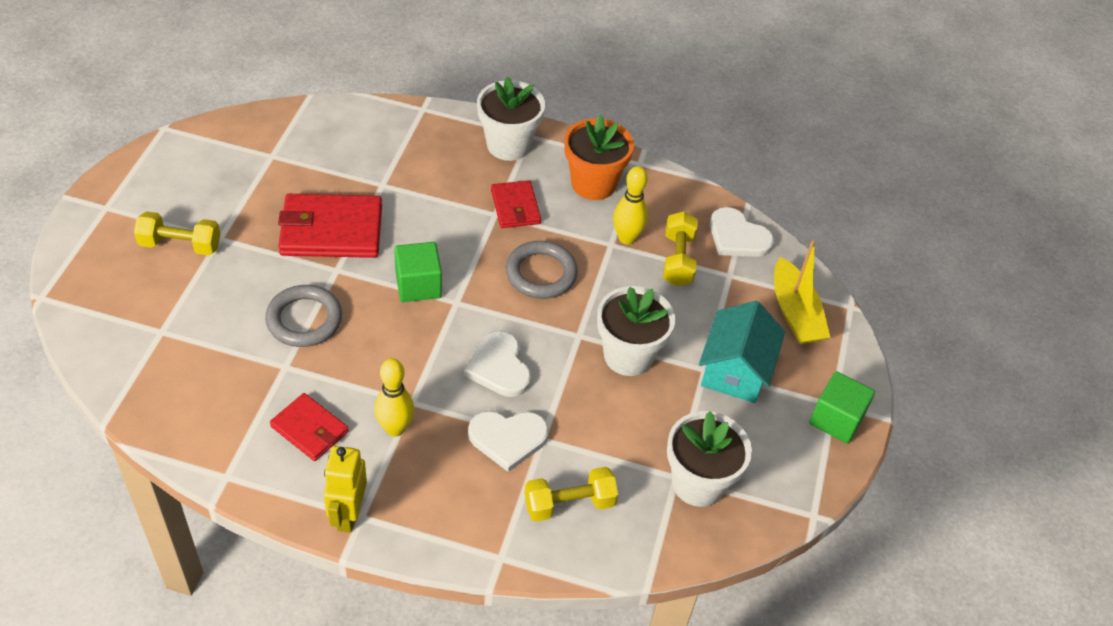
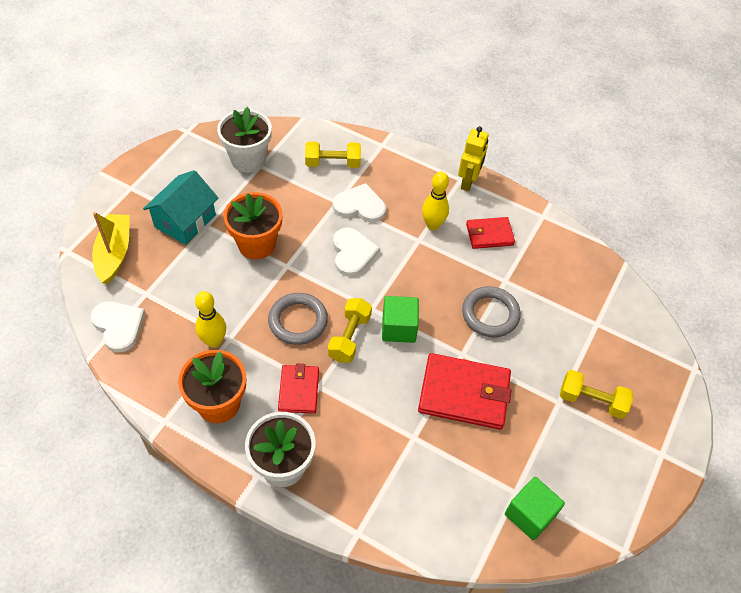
camera: 165 degrees left, 5 degrees up
(310, 429) = (489, 234): red wallet -> red wallet turned 60 degrees counterclockwise
(628, 355) = (256, 244): white flower pot -> orange flower pot
(678, 259) = (181, 314): yellow dumbbell -> yellow dumbbell (349, 337)
(836, 419) = (136, 178): green cube -> green cube (530, 514)

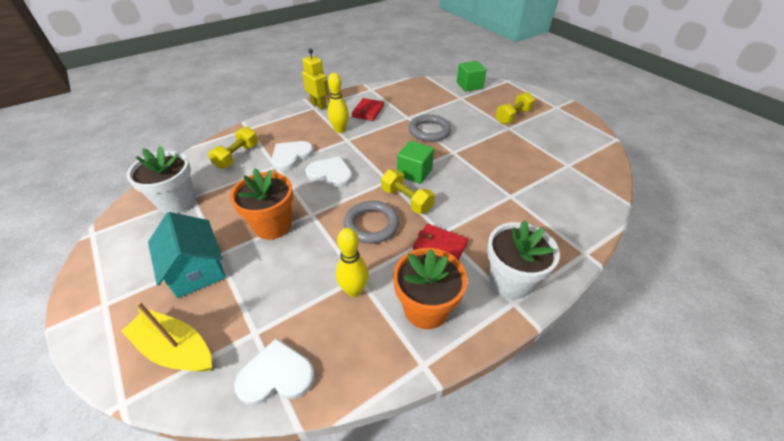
camera: 60 degrees left, 10 degrees down
(464, 393) = (485, 161): red wallet -> none
(530, 514) = (586, 165): green cube -> green cube (469, 86)

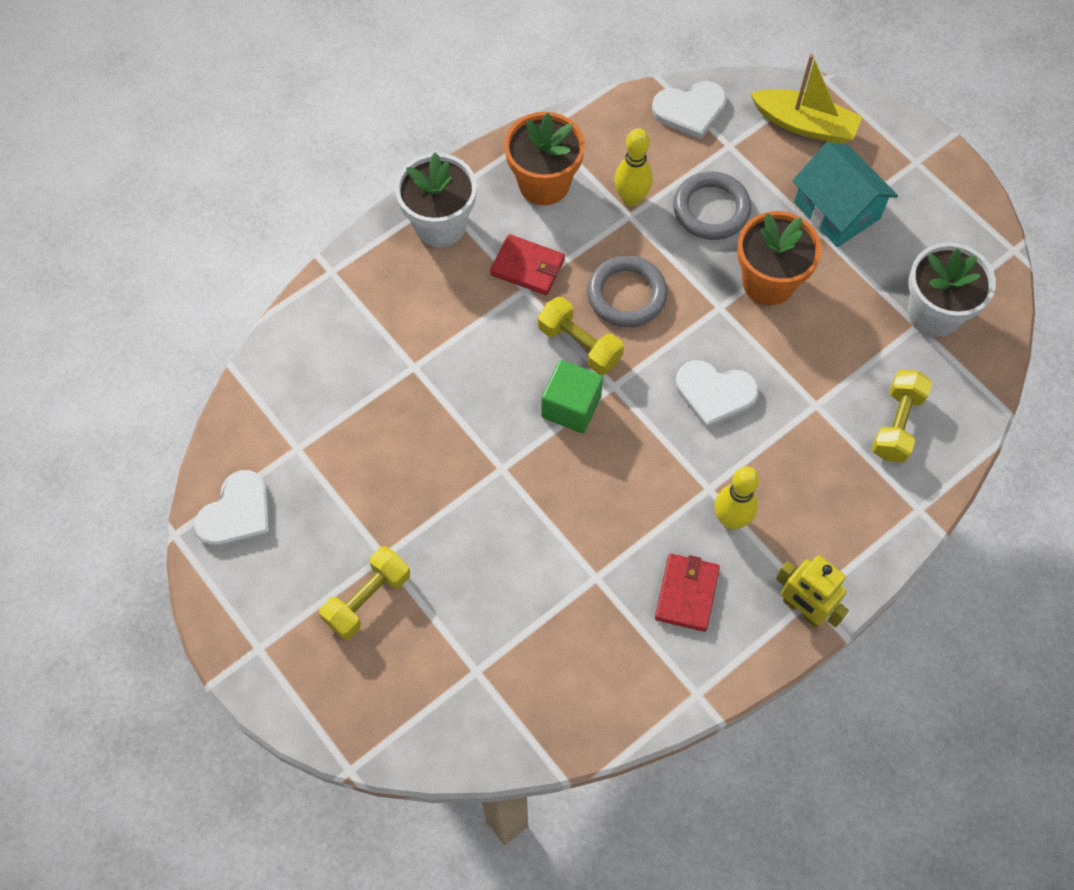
camera: 175 degrees right, 20 degrees up
(291, 156) = (799, 432): white heart -> white heart (237, 513)
(429, 131) = (548, 531): grey ring -> grey ring (711, 209)
(469, 86) = (451, 733): green cube -> none

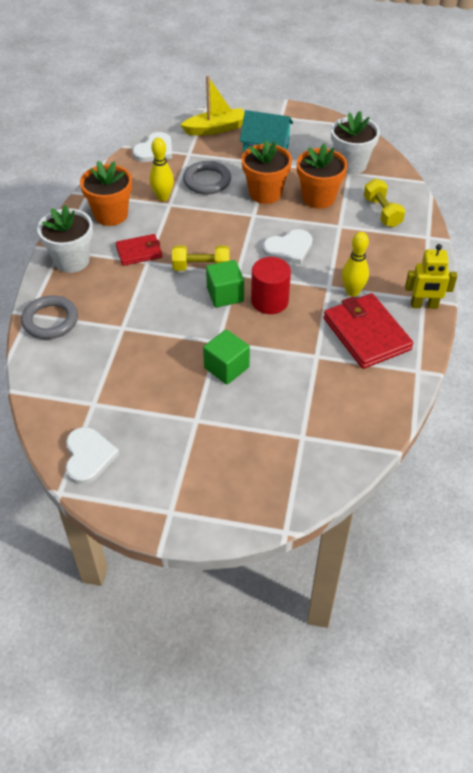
camera: 40 degrees left, 15 degrees down
(367, 599) = (208, 445): yellow dumbbell -> none
(478, 512) = (226, 367): none -> green cube
(615, 456) = (269, 301): none -> red cylinder
(626, 294) = (202, 235): grey ring -> grey ring (50, 320)
(686, 593) = (366, 334): red wallet -> red wallet, size x1.72
(833, 339) = (318, 198): none -> orange flower pot

